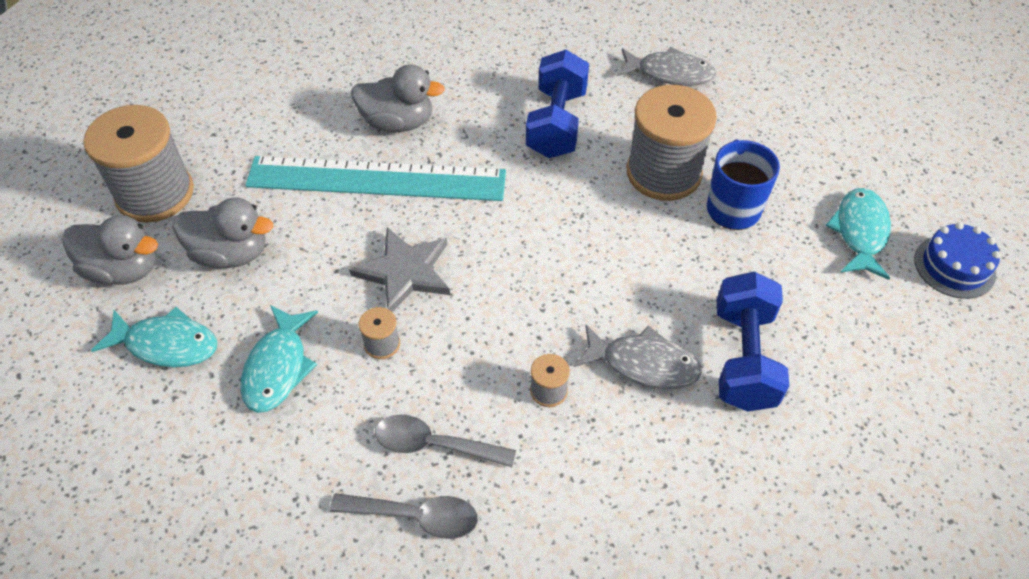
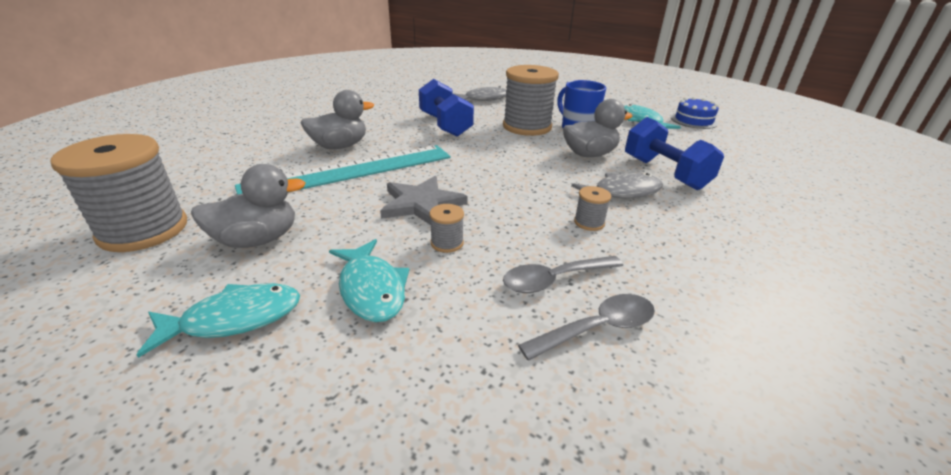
camera: 35 degrees left, 20 degrees down
(123, 269) = (138, 286): grey duck -> grey duck (589, 154)

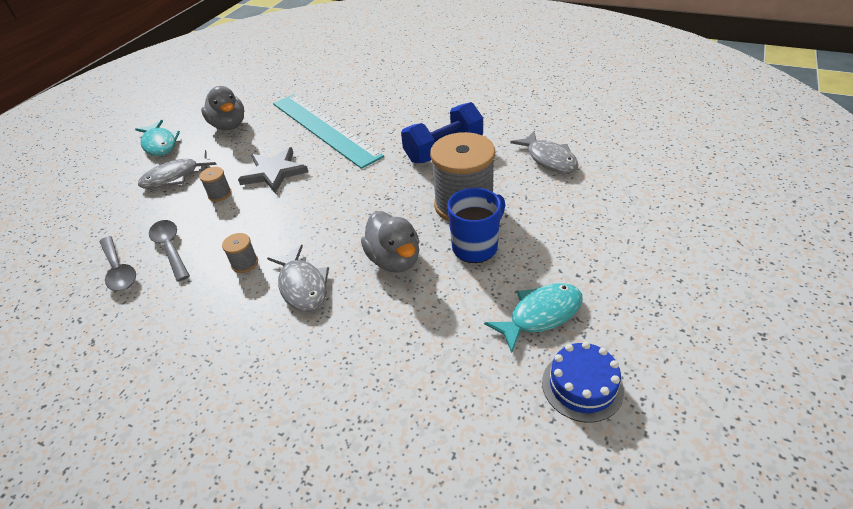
camera: 85 degrees right, 10 degrees up
(143, 230) = (241, 90): grey spool -> none
(340, 146) = (370, 111): grey duck -> none
(371, 289) = (175, 177): turquoise fish -> grey fish
(664, 173) = (355, 325): blue dumbbell -> none

